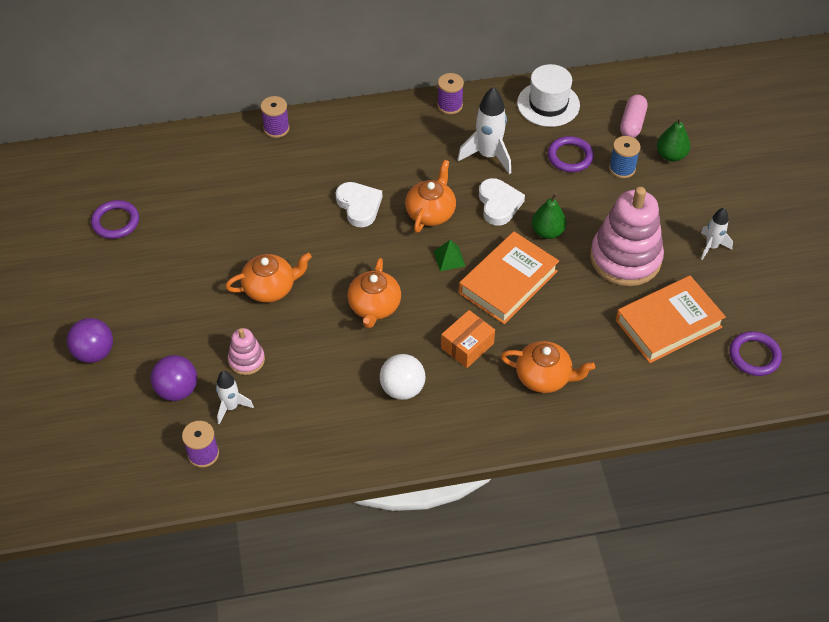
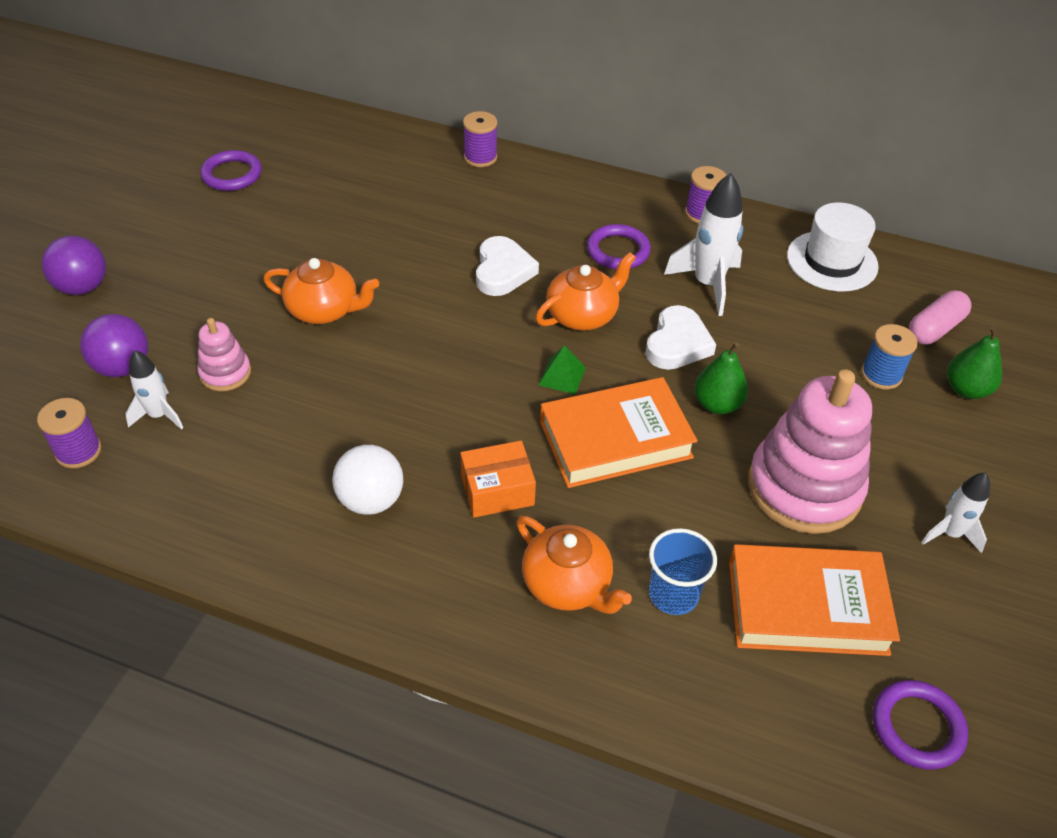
camera: 30 degrees right, 5 degrees down
(374, 307) = (423, 387): orange teapot -> none
(570, 156) = (816, 330): purple ring -> purple ring (618, 251)
(600, 353) = (673, 594): none -> blue cup

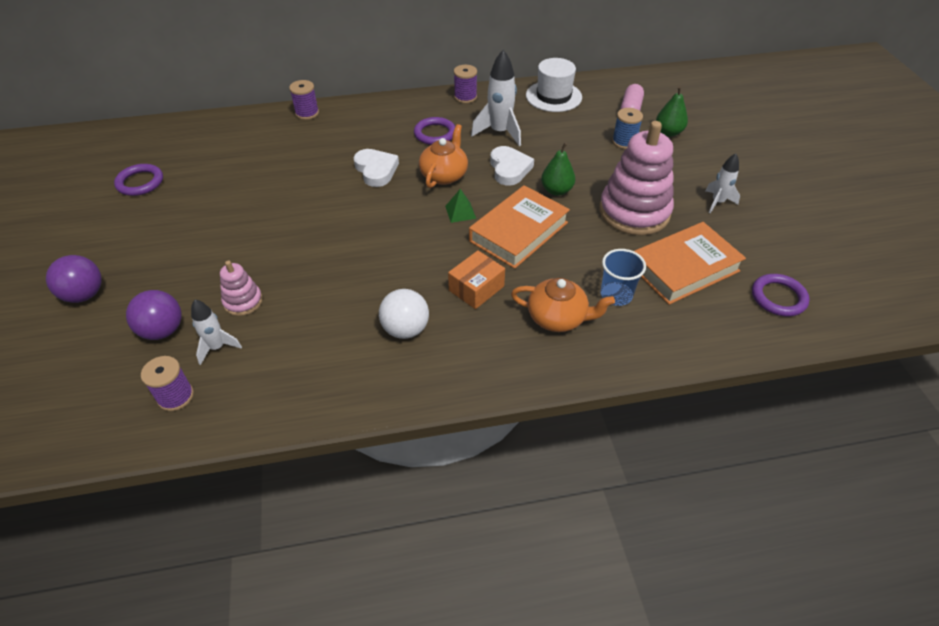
camera: 30 degrees left, 0 degrees up
(324, 310) = (280, 237): orange teapot -> none

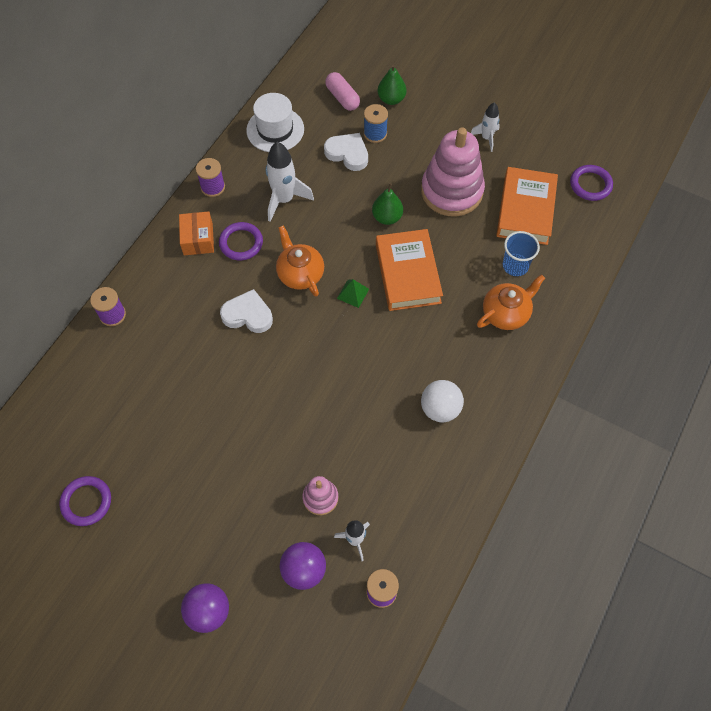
camera: 50 degrees left, 15 degrees up
(476, 288) = (439, 340): orange box -> orange box (198, 239)
(509, 169) = (334, 227): white heart -> white heart (347, 153)

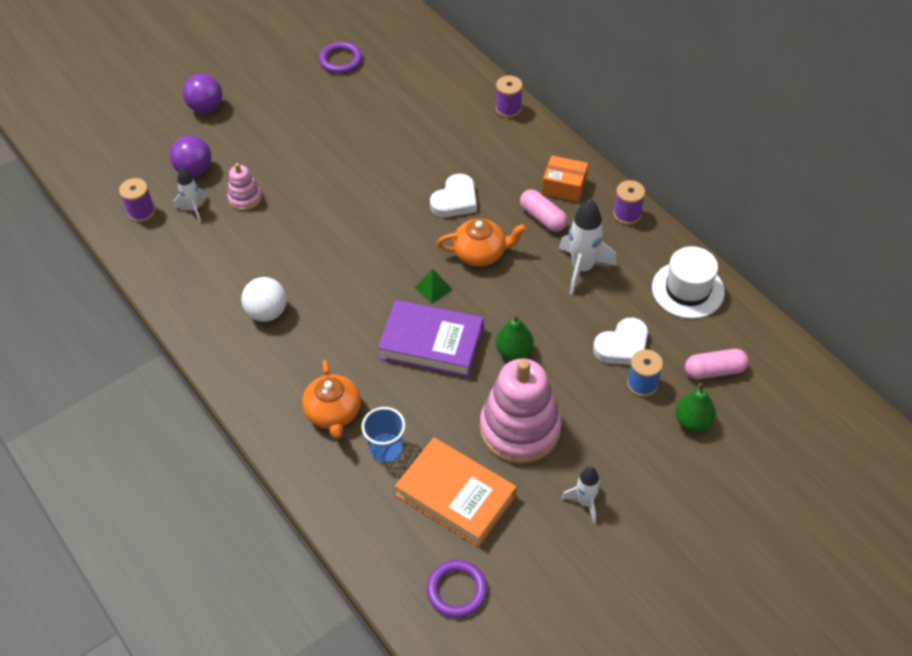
camera: 115 degrees right, 10 degrees down
(241, 243) = (543, 218): purple ring -> pink capsule
(407, 273) = (431, 343): orange book -> purple book

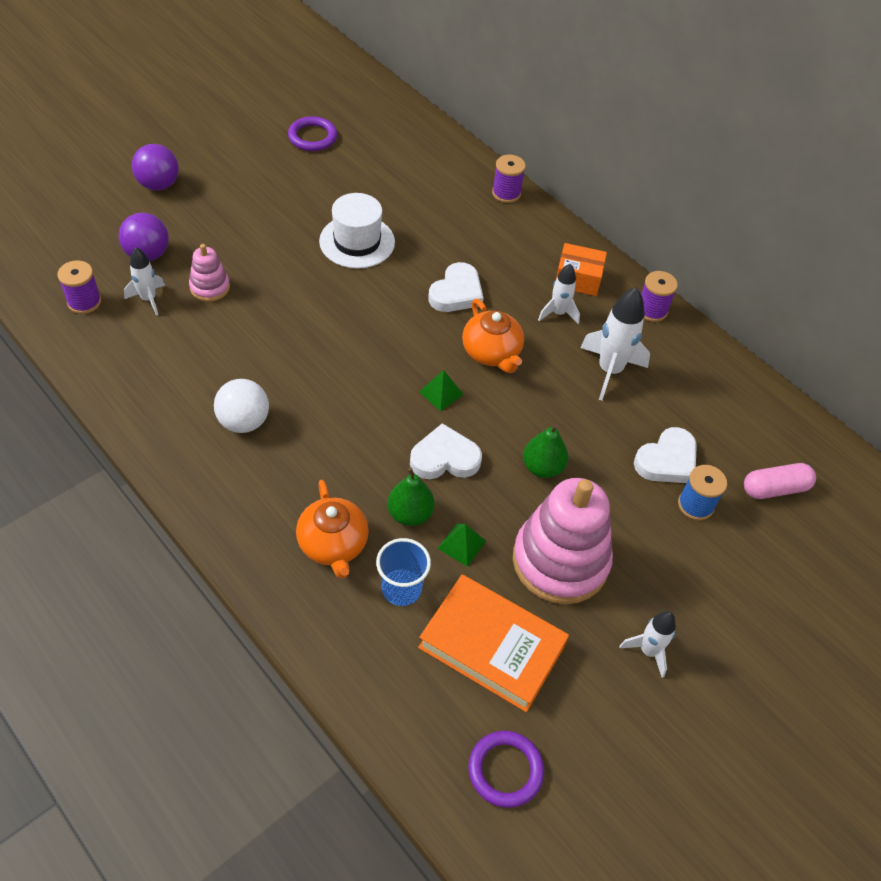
camera: 10 degrees left, 0 degrees up
(431, 343) = (444, 458): purple book -> white heart
(439, 414) = (462, 544): none -> green pyramid
(480, 253) = (492, 353): orange teapot -> orange teapot turned 75 degrees clockwise
(543, 218) = (558, 313): pink capsule -> white rocket
(687, 290) = (731, 395): white hat -> white hat (357, 242)
(693, 421) = (759, 549): green pear -> green pear (410, 514)

